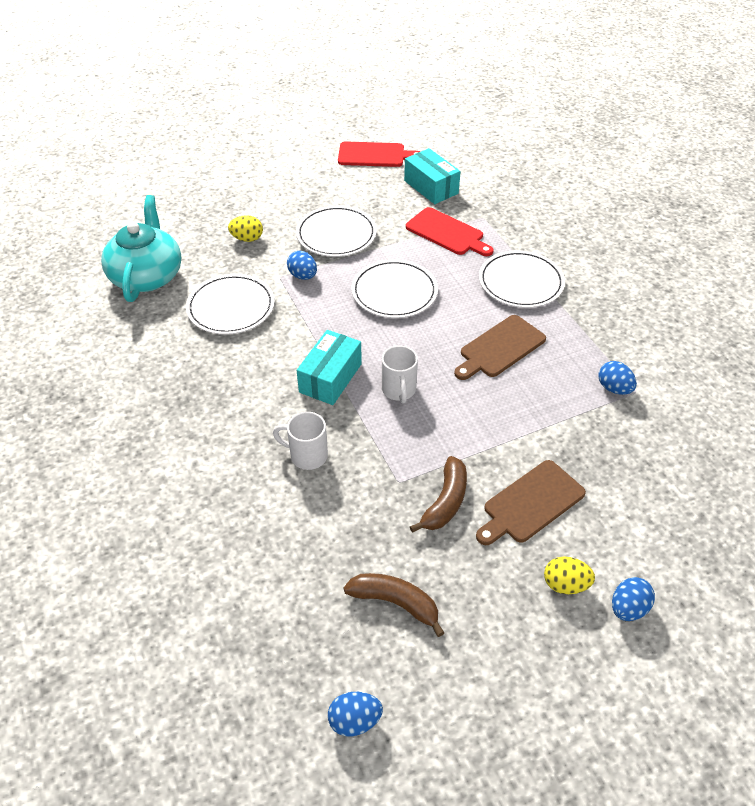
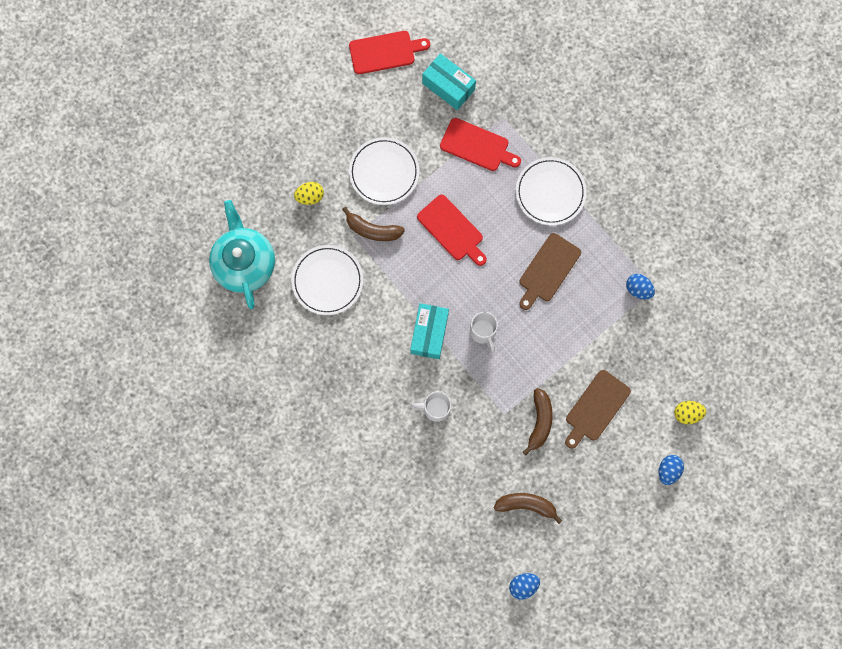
camera: 15 degrees left, 30 degrees up
(303, 276) = (372, 230): blue egg -> brown banana
(394, 292) = (452, 230): white plate -> red cutting board
(565, 584) = (627, 464): yellow egg -> yellow egg (687, 413)

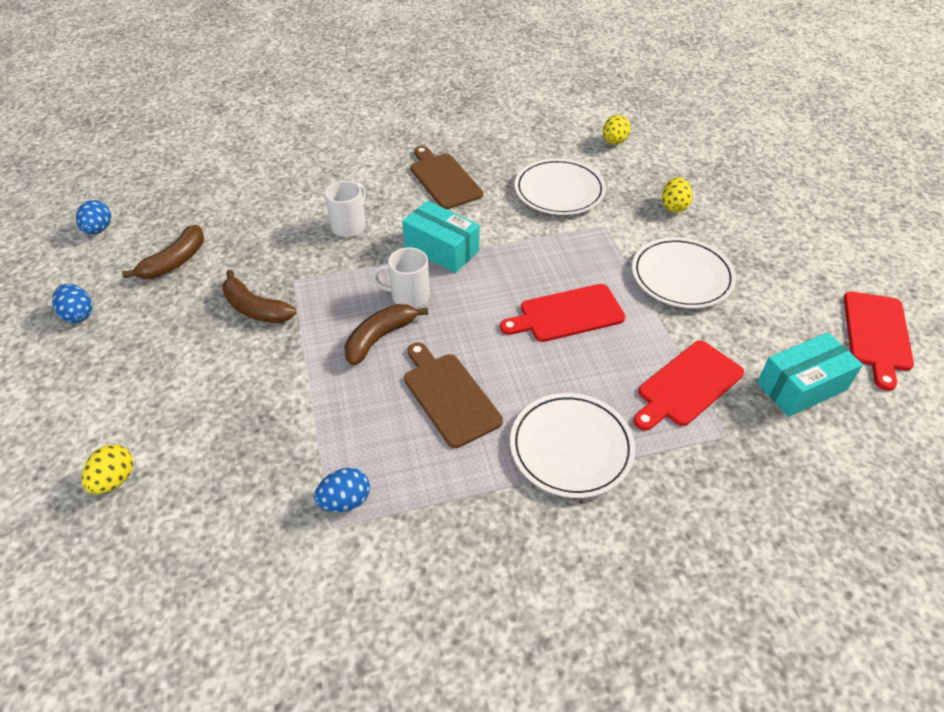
camera: 115 degrees right, 30 degrees down
(245, 263) = (614, 142): turquoise teapot -> yellow egg
(372, 230) = (605, 243): brown banana -> brown banana (380, 338)
(596, 408) = (221, 372): brown cutting board -> brown cutting board (444, 179)
(668, 470) = (67, 419): blue egg -> blue egg (78, 315)

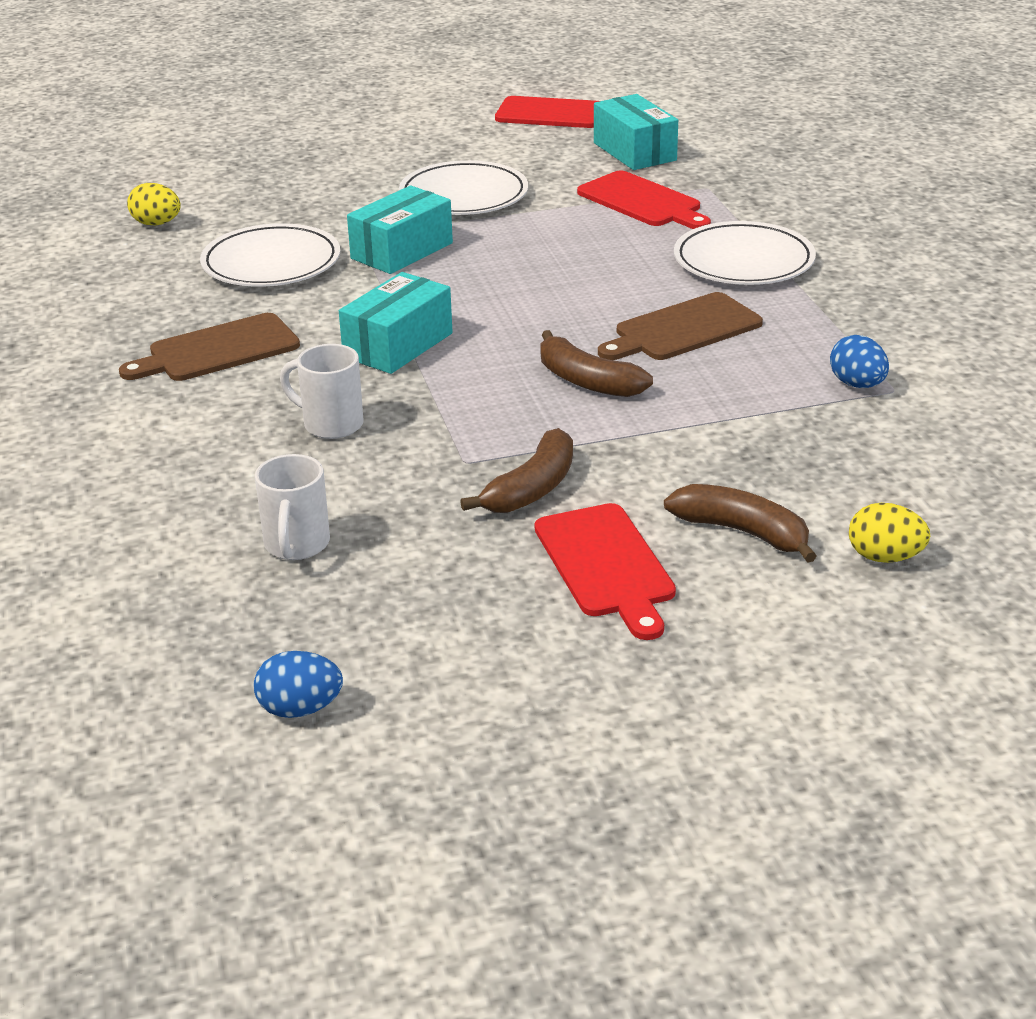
camera: 90 degrees left, 15 degrees down
(78, 315) = (555, 674): blue egg -> none
(175, 262) = (411, 590): brown banana -> brown banana (742, 532)
(408, 296) = (501, 365): white mug -> white mug (296, 545)
(567, 314) = (533, 260): red cutting board -> red cutting board (606, 565)
(580, 247) = (402, 251): none -> turquoise box
(673, 206) = (323, 193): yellow egg -> none

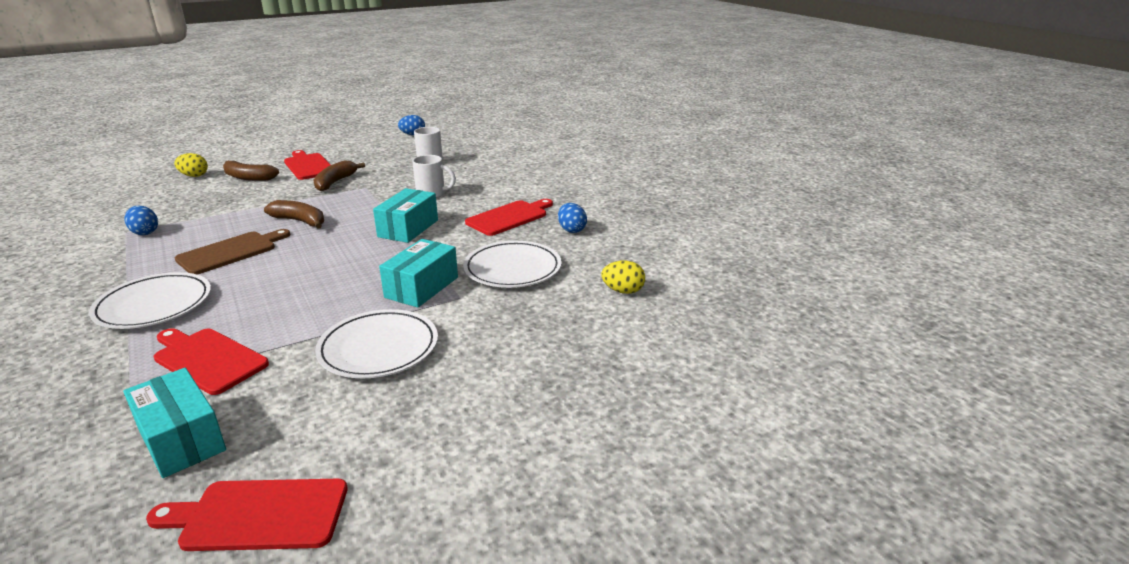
camera: 165 degrees right, 5 degrees down
(137, 314) = (571, 230): none -> blue egg
(218, 350) = (509, 217): brown cutting board -> red cutting board

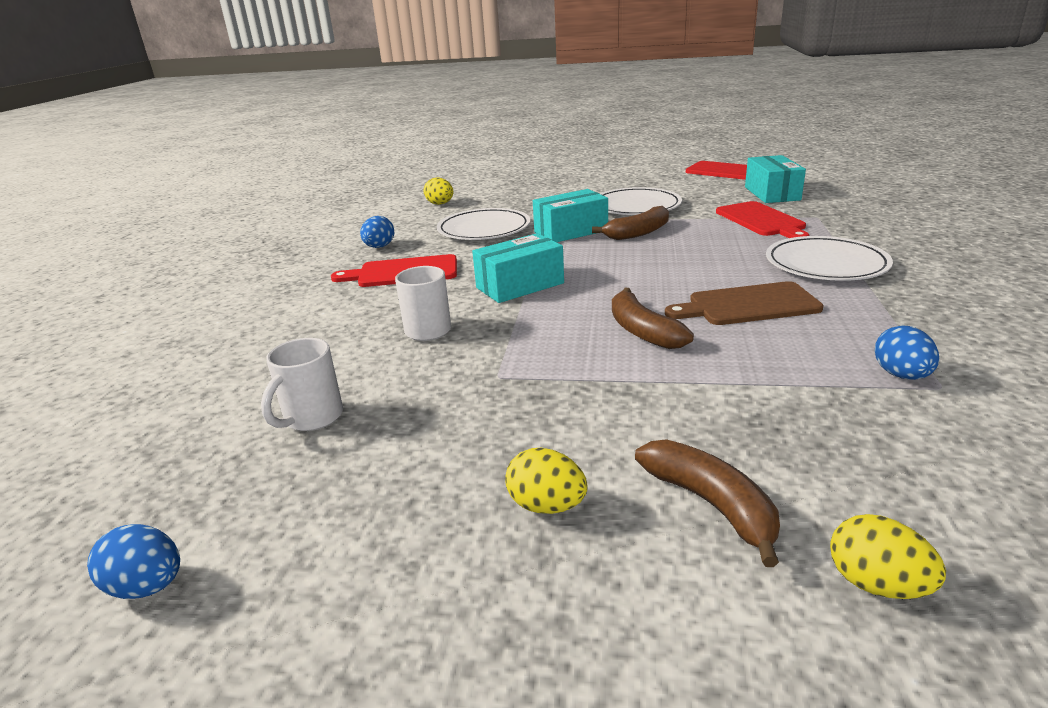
camera: 140 degrees left, 0 degrees up
(308, 166) = (546, 506): red cutting board -> yellow egg
(335, 182) = (534, 411): brown banana -> brown banana (638, 233)

